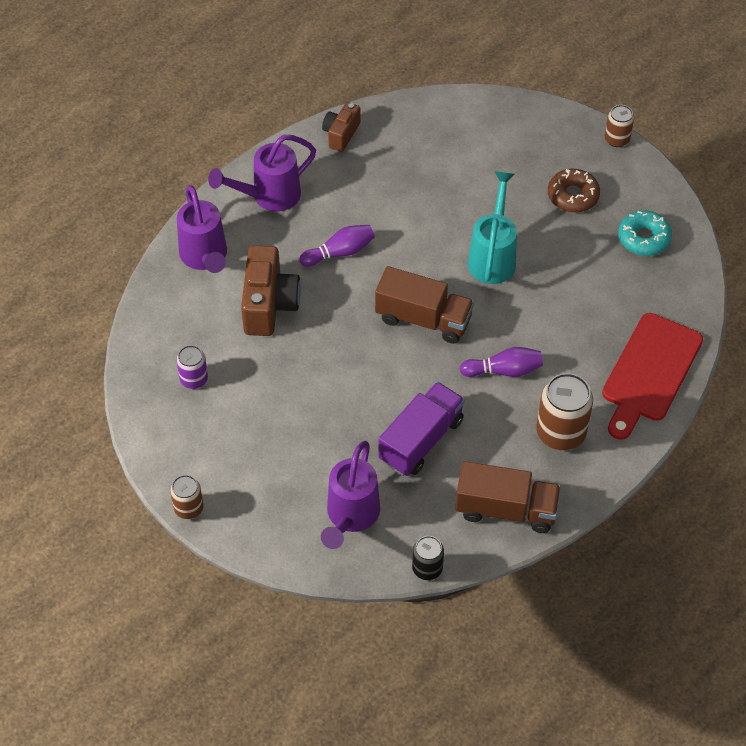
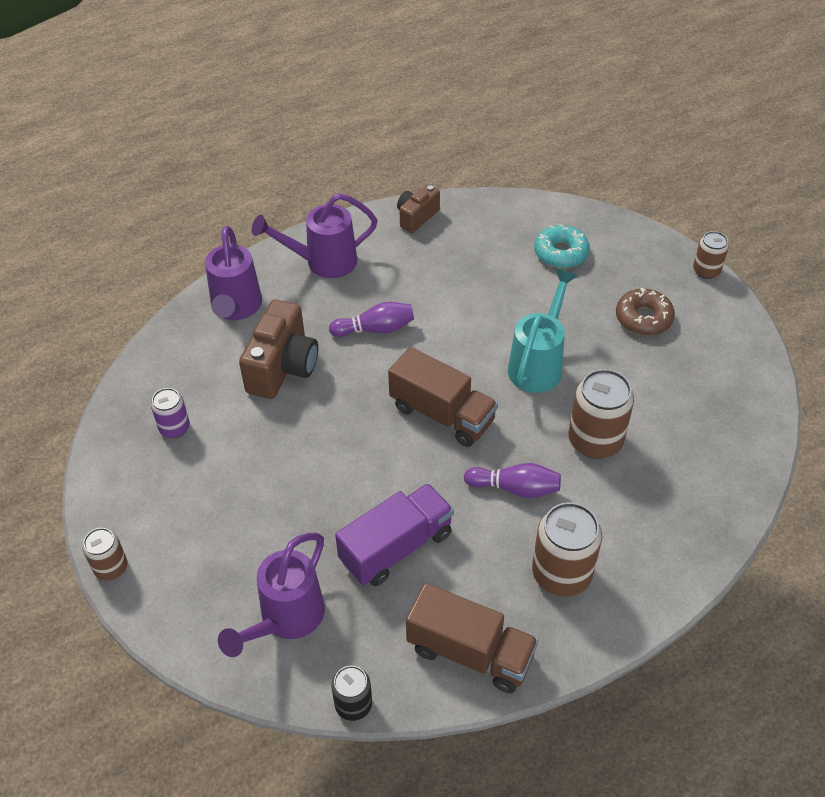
camera: 15 degrees right, 5 degrees down
(559, 316) = (595, 441): none -> brown can
(643, 238) = (712, 376): turquoise donut -> turquoise donut (561, 253)
(649, 372) = (685, 525): red cutting board -> none

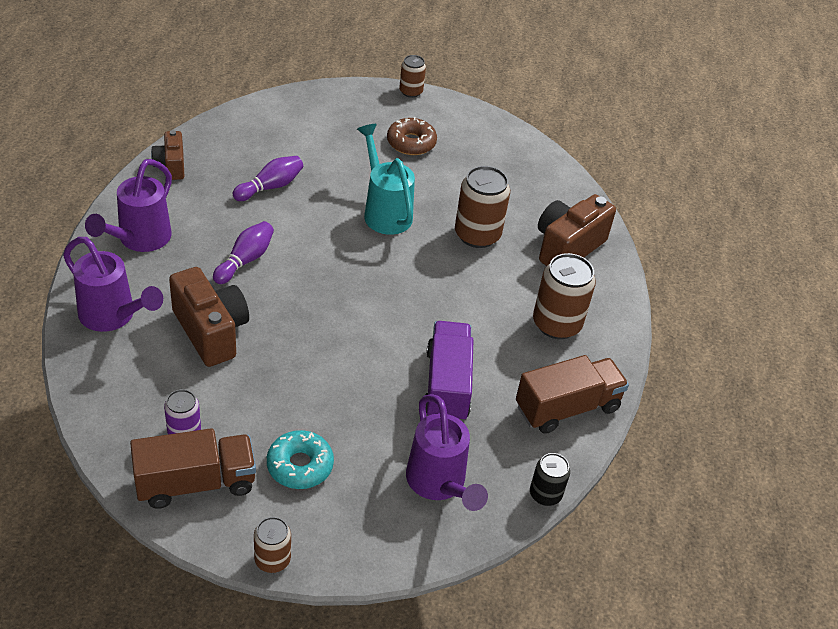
camera: 55 degrees left, 5 degrees down
(442, 414) = (365, 284): brown truck -> brown truck (196, 483)
(515, 488) = (469, 295): purple bowling pin -> purple bowling pin (270, 187)
(561, 253) = (307, 132): turquoise donut -> turquoise donut (300, 465)
(669, 514) = (567, 247): none -> brown camera

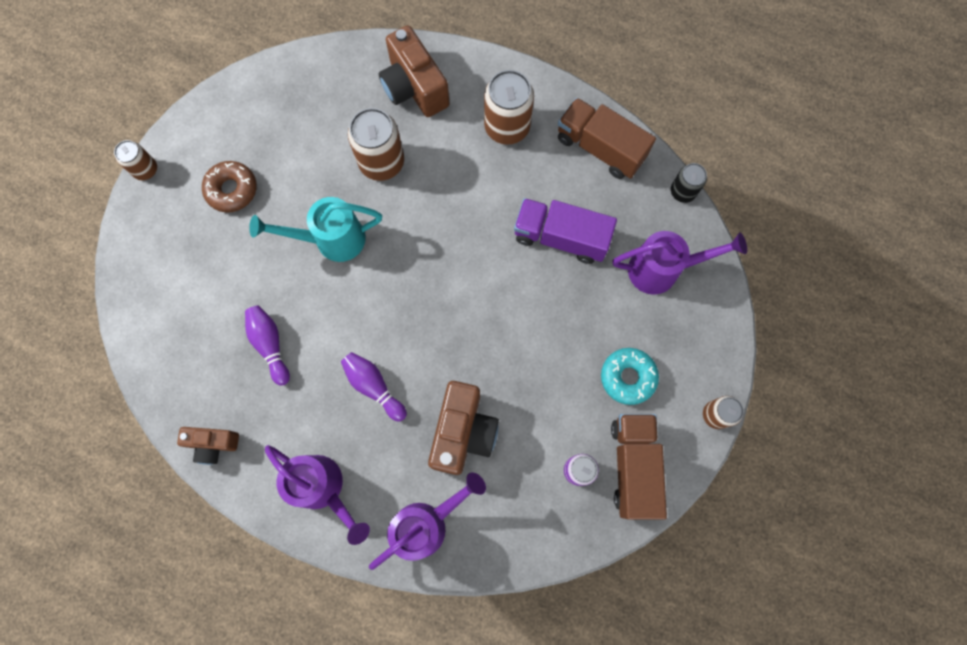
camera: 70 degrees left, 30 degrees up
(211, 331) = (463, 432): brown camera -> brown camera turned 120 degrees clockwise
(567, 408) = (600, 148): brown truck -> brown truck turned 45 degrees counterclockwise

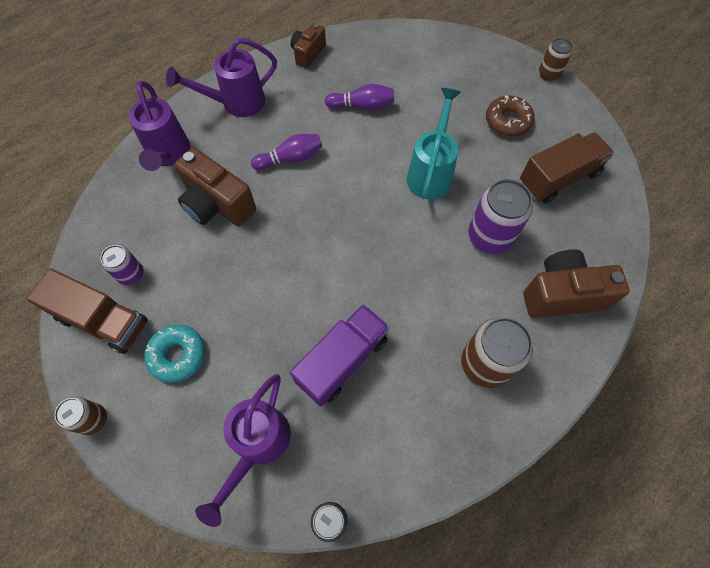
camera: 115 degrees right, 10 degrees down
(381, 162) = (490, 236): brown can -> purple can
(600, 148) = (422, 451): brown truck -> brown truck (558, 178)

